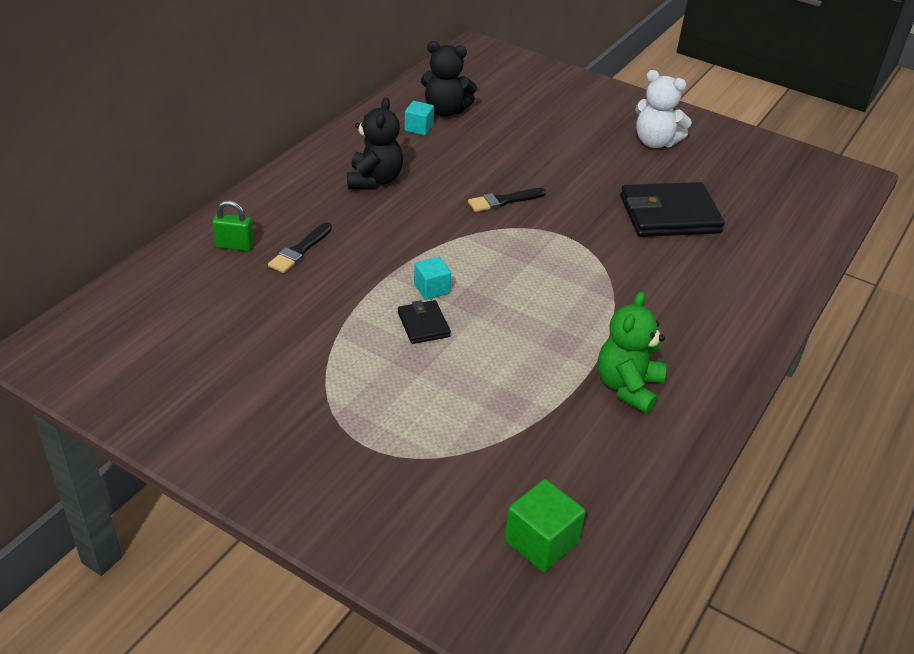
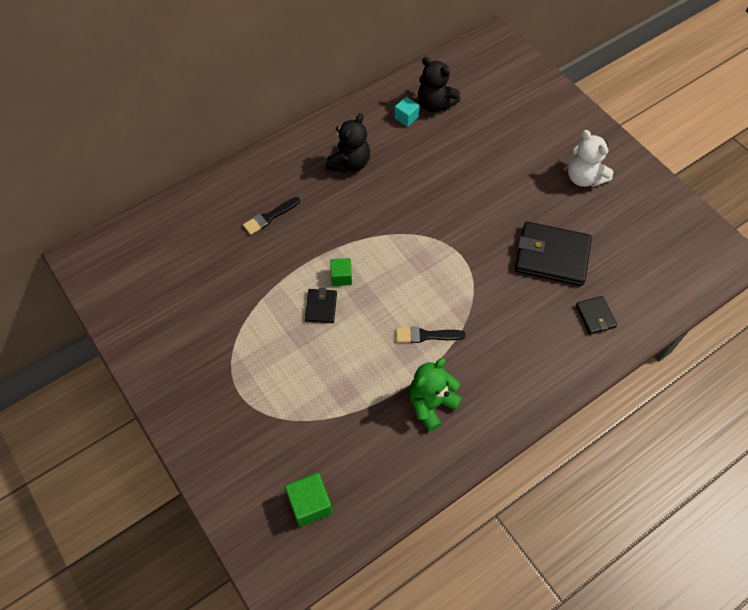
camera: 25 degrees right, 20 degrees up
(234, 246) = (229, 201): green padlock -> none
(431, 289) = (341, 277): turquoise cube -> green cube
(503, 201) = (432, 208): black brush -> black brush (426, 335)
(755, 257) = (595, 316): none -> black wallet

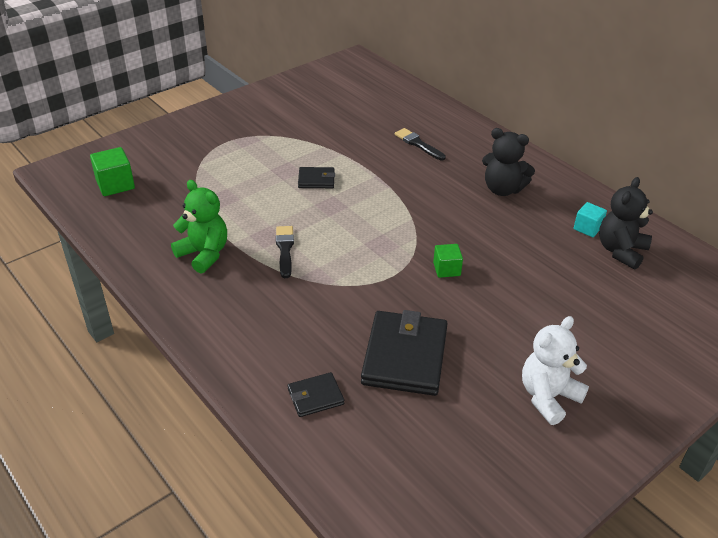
camera: 85 degrees right, 20 degrees down
(341, 277) = (353, 190): green cube -> green cube (446, 269)

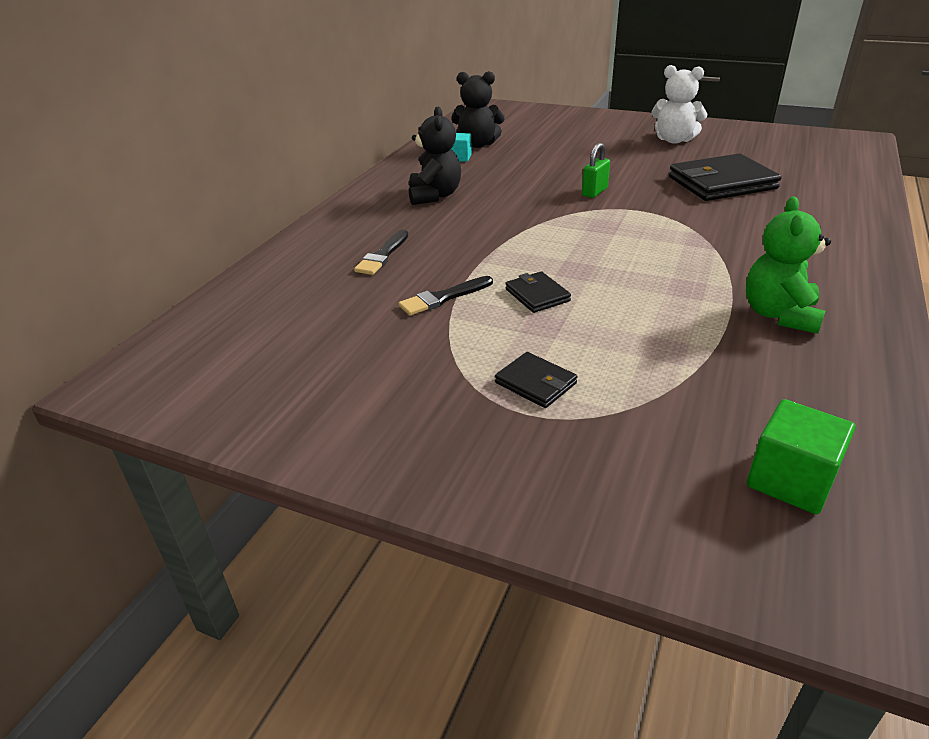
camera: 115 degrees left, 5 degrees down
(285, 249) = (689, 270): black brush -> black brush (443, 298)
(315, 396) = (821, 200): black wallet -> black wallet (535, 383)
(446, 269) = (594, 192): green cube -> green padlock

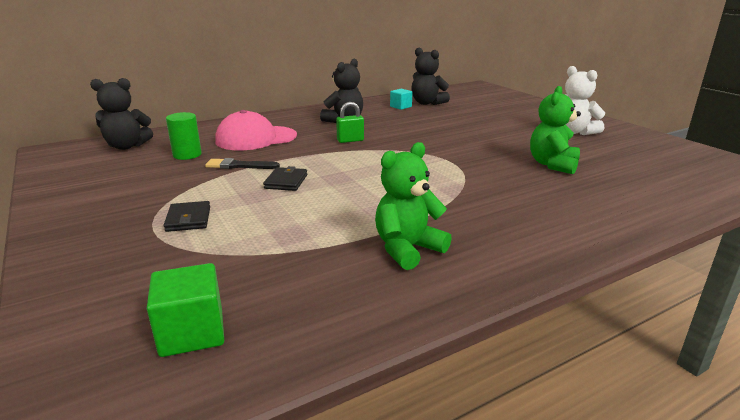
camera: 35 degrees right, 10 degrees down
(227, 331) = (127, 146): none -> black teddy bear
(345, 310) = (187, 155): none -> green cylinder
(382, 255) = (256, 138): black brush -> pink cap
(594, 192) = (443, 144): green padlock -> green padlock (350, 140)
(722, 183) = (552, 165): black wallet -> green teddy bear

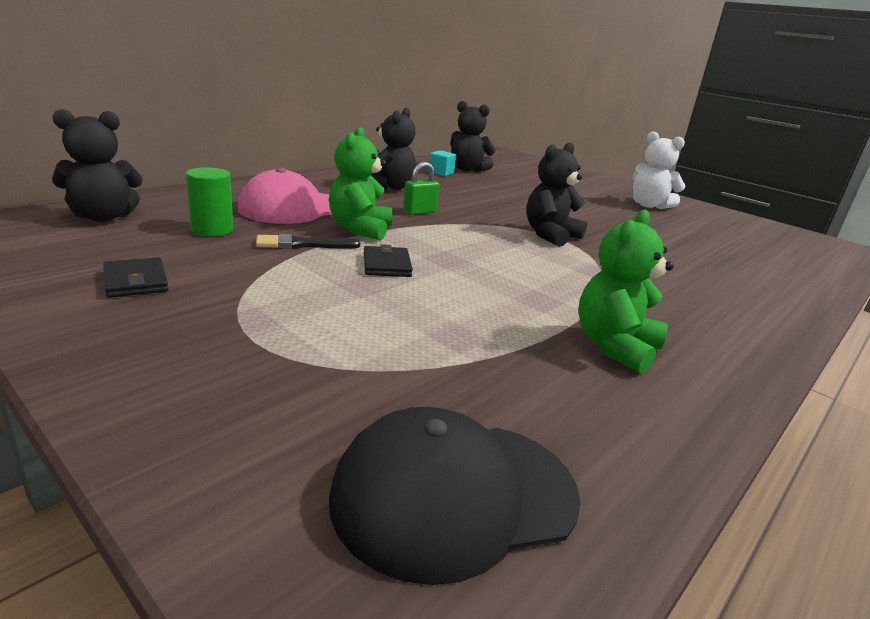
camera: 20 degrees left, 0 degrees up
(188, 219) = (296, 322): black wallet -> black wallet (136, 281)
(192, 332) = (454, 495): green cube -> black cap
(445, 159) = (550, 235): none -> black teddy bear
(552, 165) = (664, 241): green teddy bear -> green teddy bear (360, 229)

